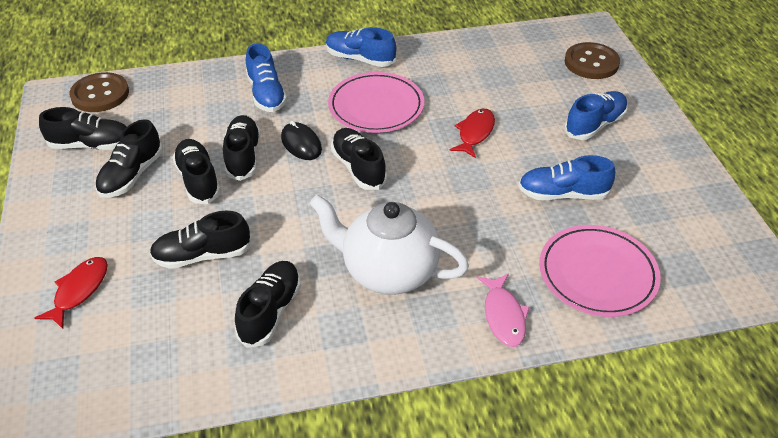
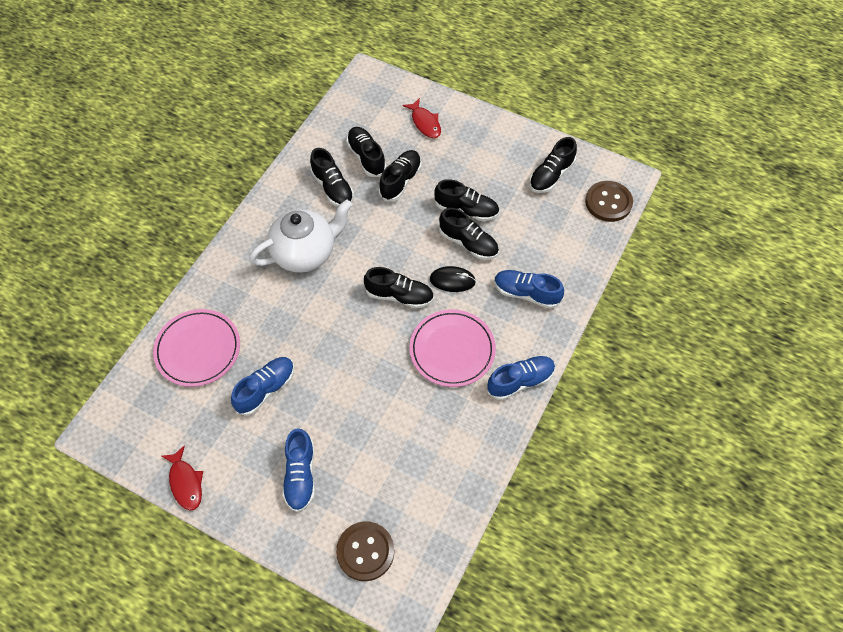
camera: 130 degrees right, 15 degrees up
(132, 175) = (501, 181): black shoe -> black shoe (366, 157)
(475, 133) = (367, 388): red fish -> red fish (185, 482)
(503, 316) = (224, 281): pink fish -> none

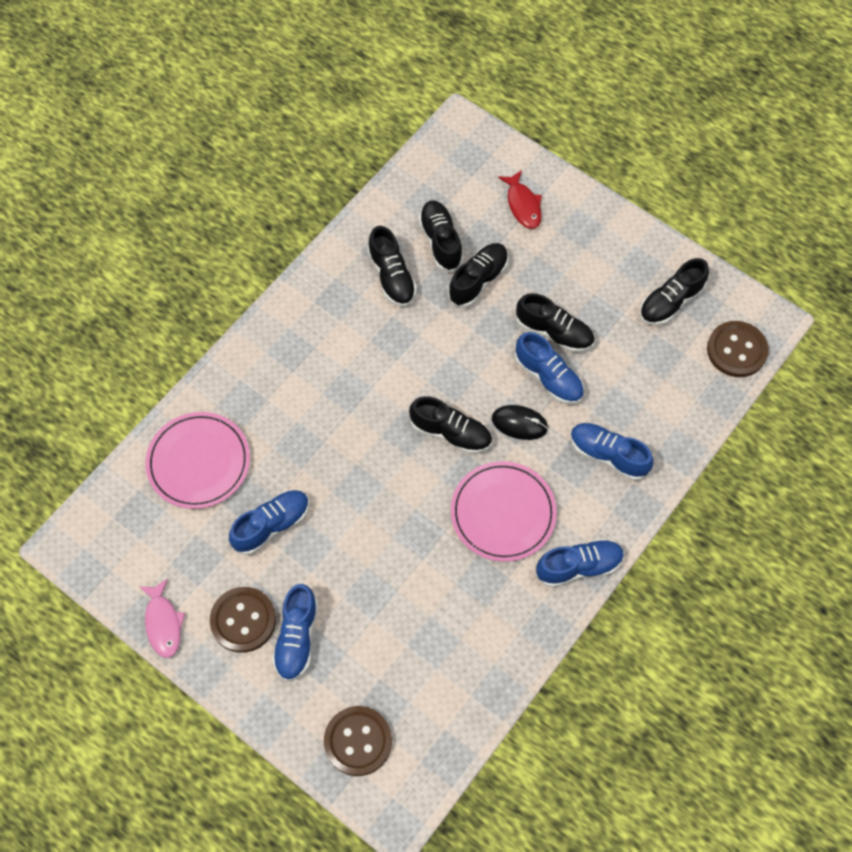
camera: 10 degrees right, 5 degrees up
(185, 482) = (163, 623): red fish -> pink fish
(253, 469) = (243, 620): none -> brown button
(305, 253) = (344, 359): white teapot -> none
(468, 243) = (548, 377): black shoe -> blue shoe

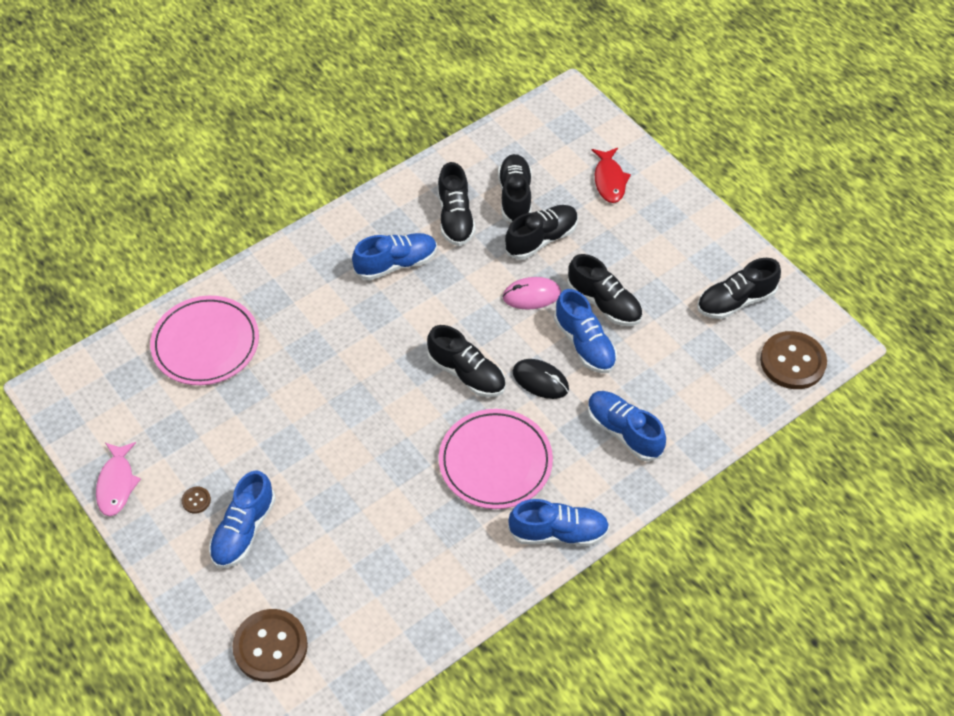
camera: 15 degrees right, 10 degrees down
(243, 620) = (196, 500): brown button -> brown button, size x0.41
(272, 525) = (256, 418): blue shoe -> blue shoe (396, 264)
(486, 340) = (531, 295): none -> pink mouse

